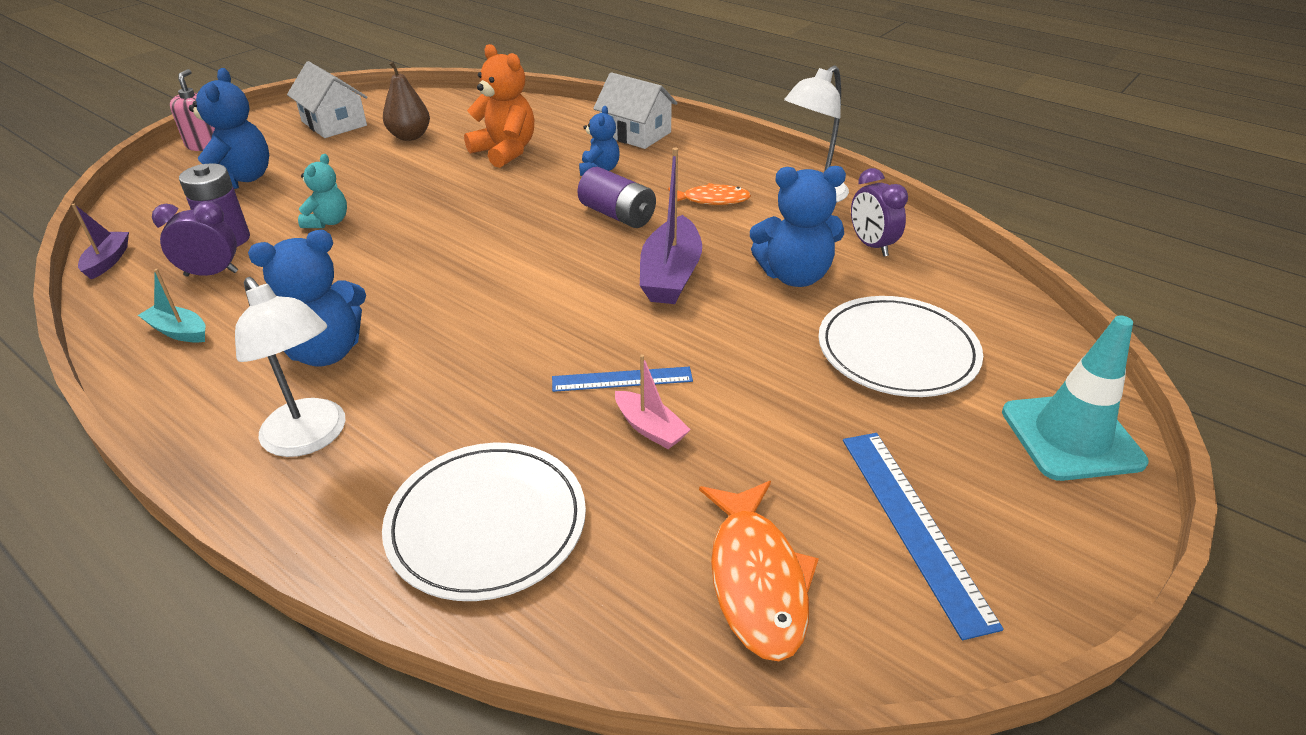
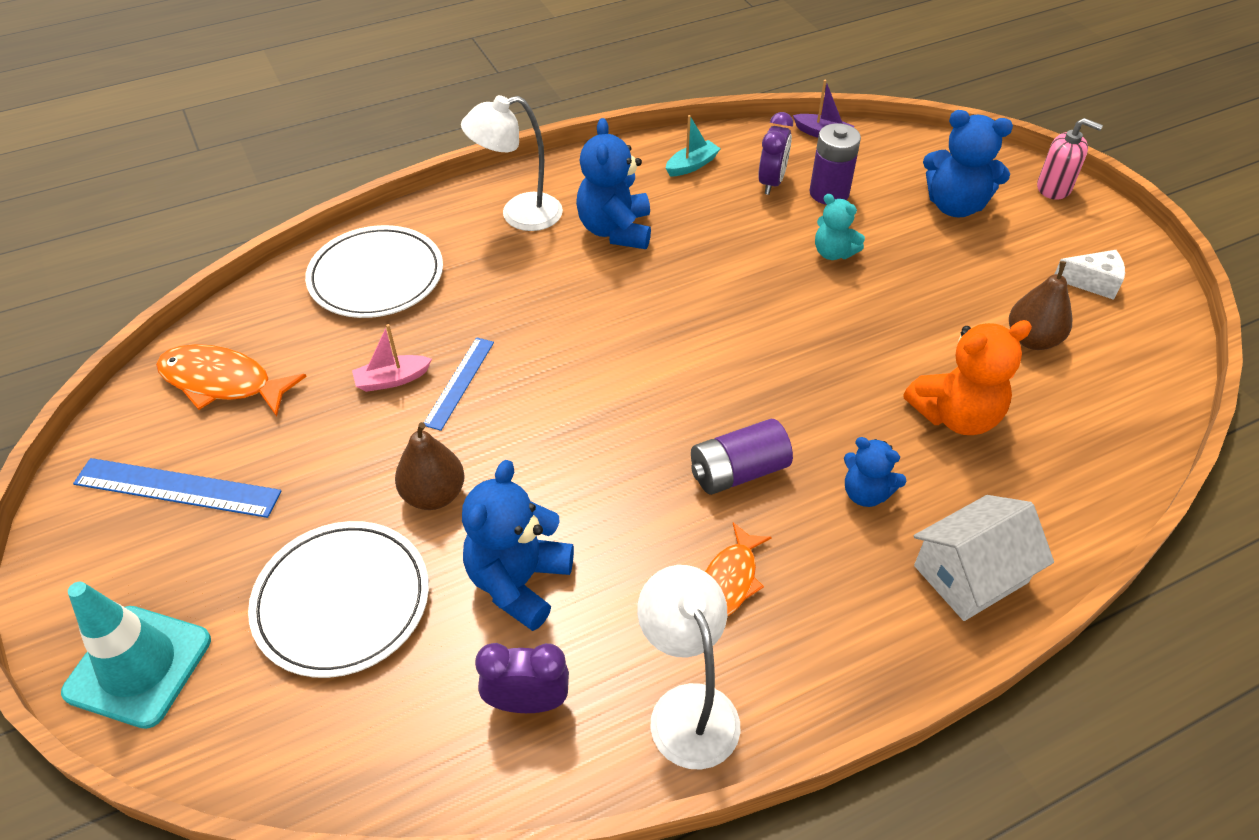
camera: 115 degrees right, 10 degrees up
(334, 123) = (1092, 283): white house -> white cheese
(670, 275) = (588, 472): purple boat -> none
(760, 344) = (434, 495): none -> brown pear

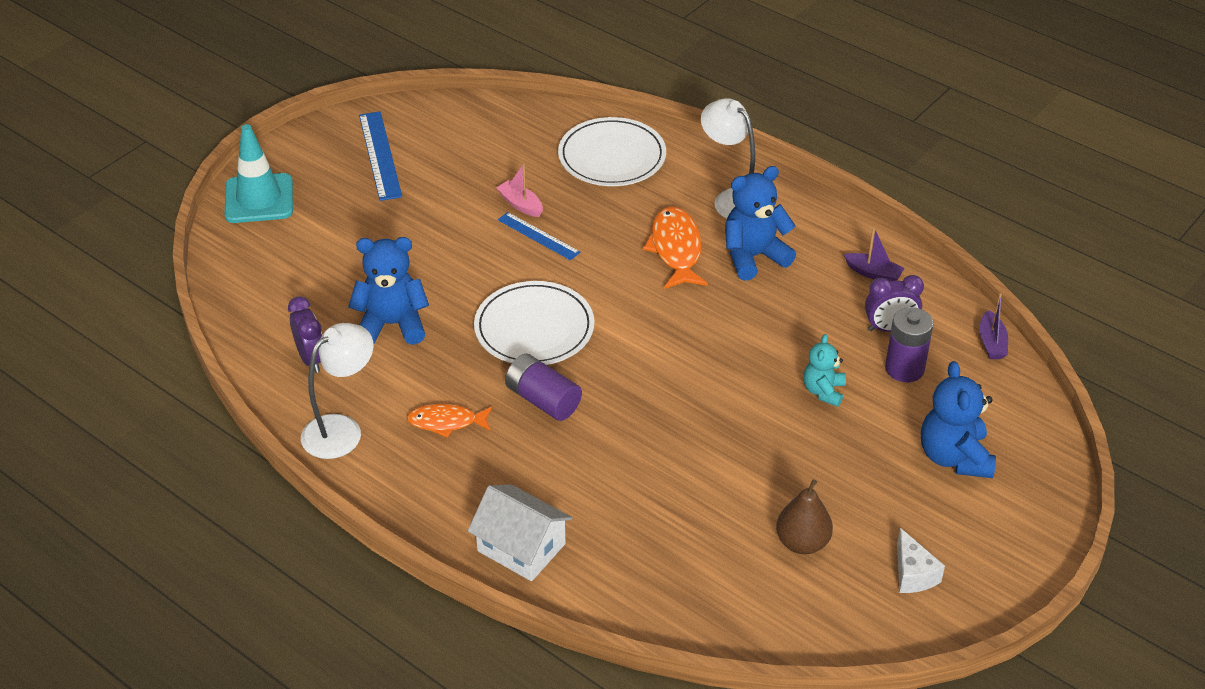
camera: 65 degrees right, 5 degrees down
(222, 382) = (470, 134): orange fish -> orange fish (676, 249)
(342, 601) = (339, 256): white plate -> white plate (534, 328)
(434, 495) = (437, 262): brown pear -> none
(459, 382) = (538, 236): blue ruler -> blue ruler turned 45 degrees clockwise
(692, 165) = (873, 273): turquoise boat -> purple boat
(866, 493) = (564, 473): blue teddy bear -> none
(956, 416) = (677, 509): orange teddy bear -> none
(1054, 188) = (1042, 525): pink soap dispenser -> none

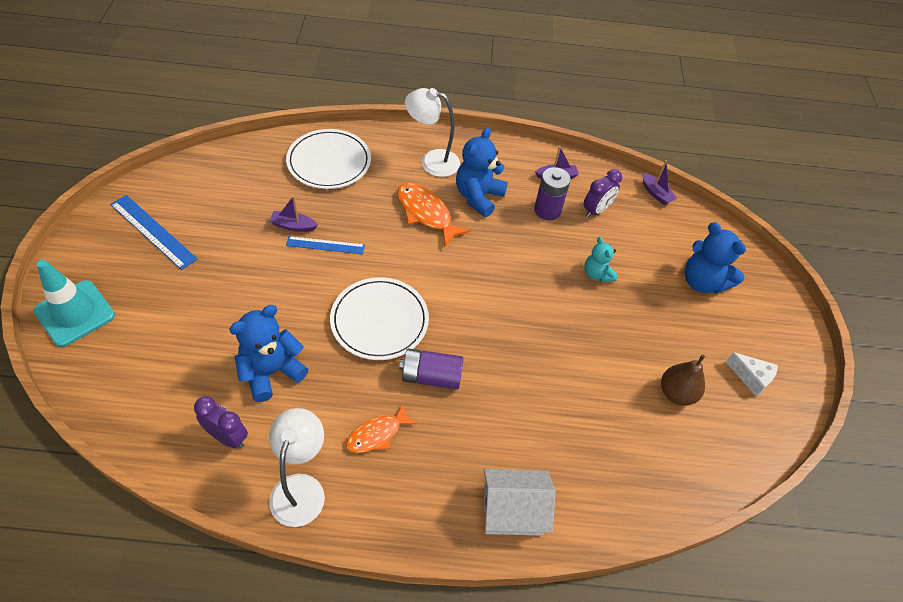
camera: 40 degrees left, 10 degrees up
(520, 204) = (293, 226): pink boat -> purple boat
(904, 368) = (627, 234): purple battery -> purple battery (547, 210)

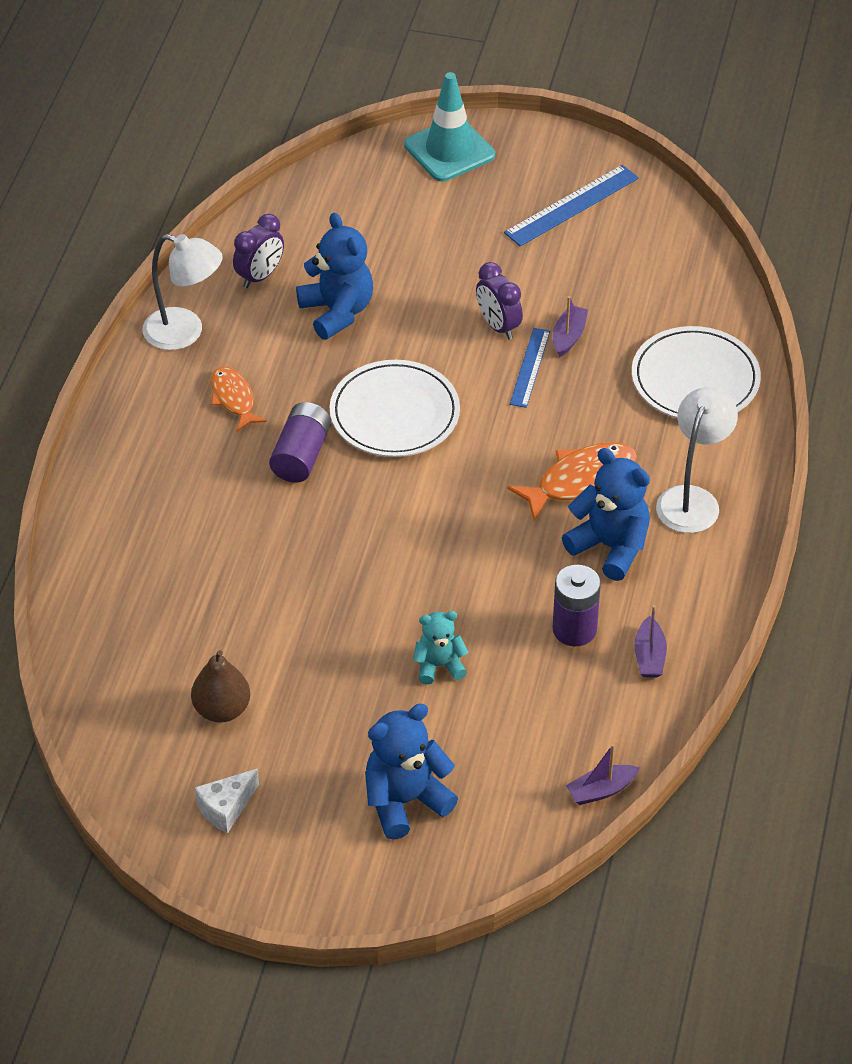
camera: 105 degrees right, 5 degrees down
(512, 510) = (111, 507): white house -> none
(596, 210) = (569, 694): purple clock -> purple clock (498, 326)

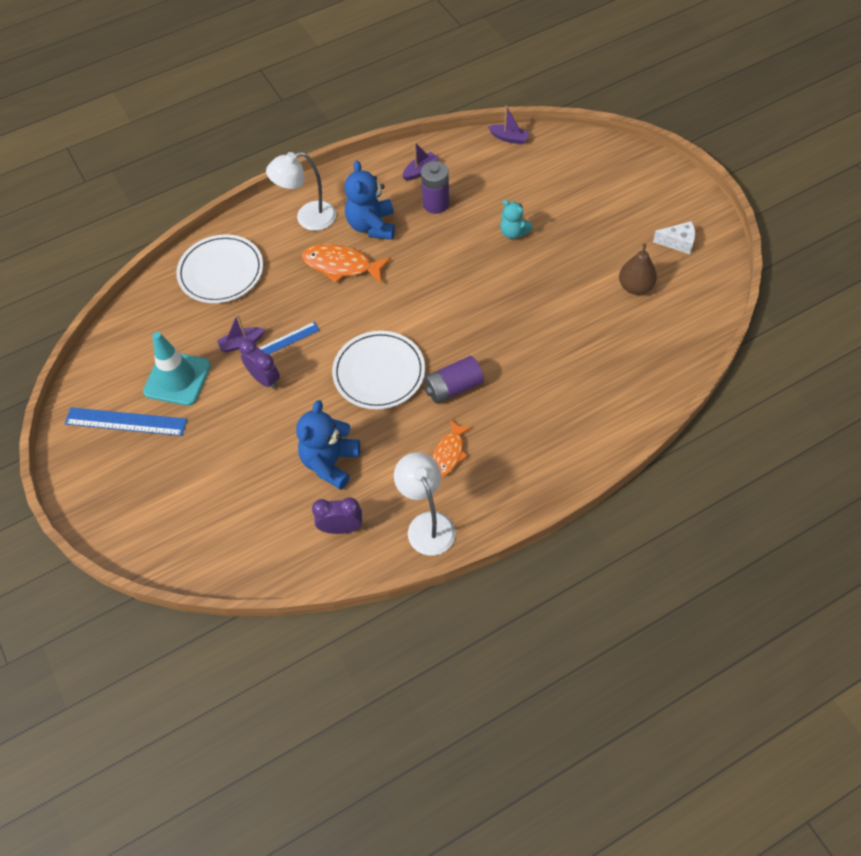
camera: 130 degrees left, 10 degrees up
(405, 801) = (595, 190): blue teddy bear -> none
(449, 150) = (127, 524): turquoise traffic cone -> turquoise traffic cone (177, 378)
(498, 326) = (264, 379): purple clock -> purple clock turned 60 degrees counterclockwise

